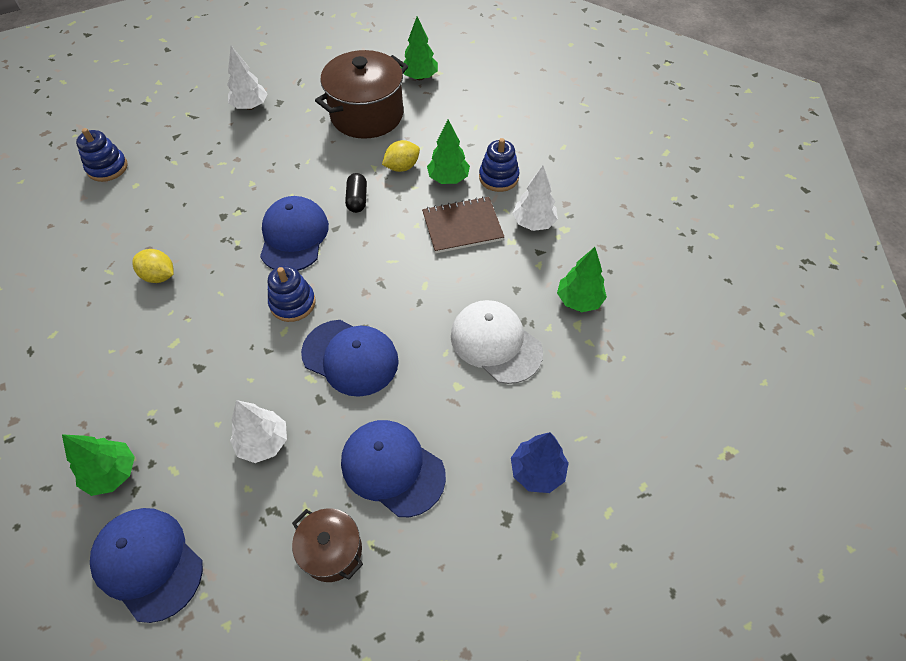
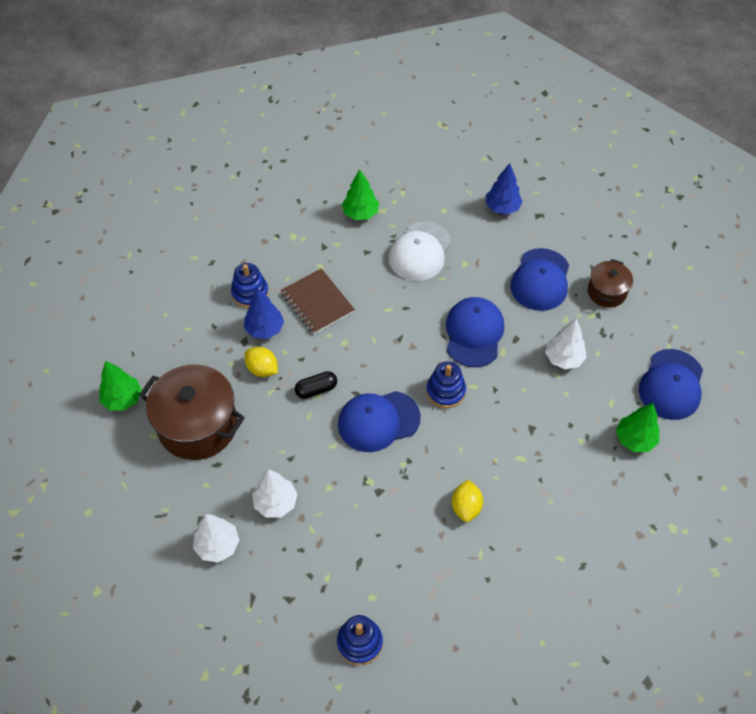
camera: 110 degrees left, 0 degrees up
(448, 178) = (264, 329): green tree -> blue tree
(533, 223) = (294, 257): white tree -> white tree (275, 503)

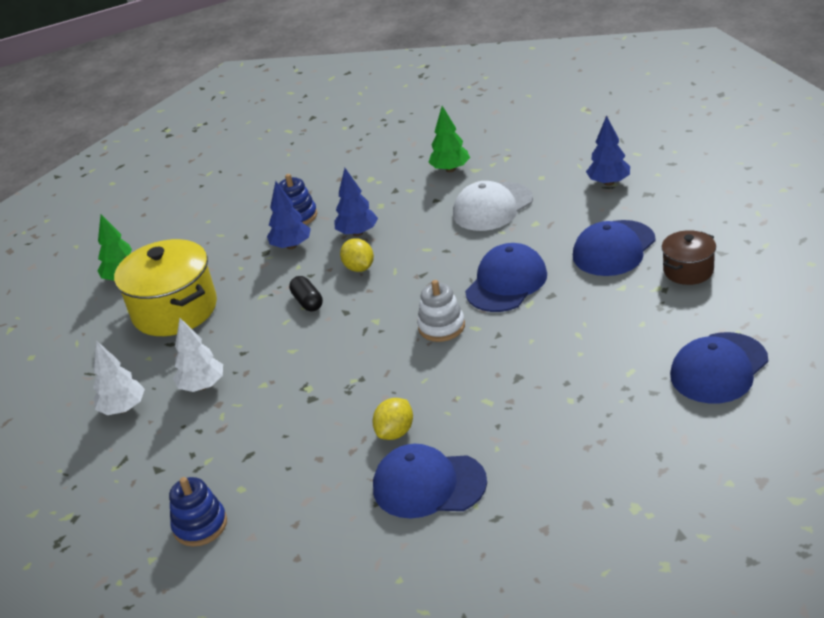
camera: 30 degrees right, 20 degrees down
(198, 426) = (175, 310): brown pot -> yellow pot
(262, 369) = (267, 277): yellow lemon -> yellow lemon (359, 268)
(316, 389) = (307, 302): black capsule -> black capsule turned 60 degrees clockwise
(317, 302) = (358, 233): brown notebook -> blue tree
(378, 421) = (352, 339): blue cap -> blue cap (429, 485)
(445, 391) = (441, 327): blue stacking toy -> white stacking toy
(563, 358) = (597, 321): white tree -> none
(635, 439) = (638, 411): green tree -> none

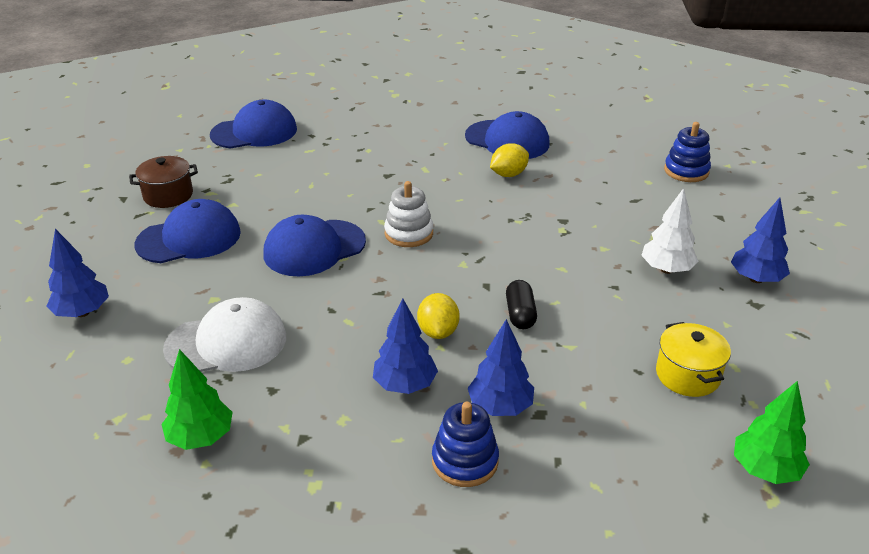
camera: 160 degrees left, 0 degrees up
(123, 408) = (756, 279): white tree -> blue tree
(175, 310) = (687, 375): yellow pot -> yellow pot, size x0.54

